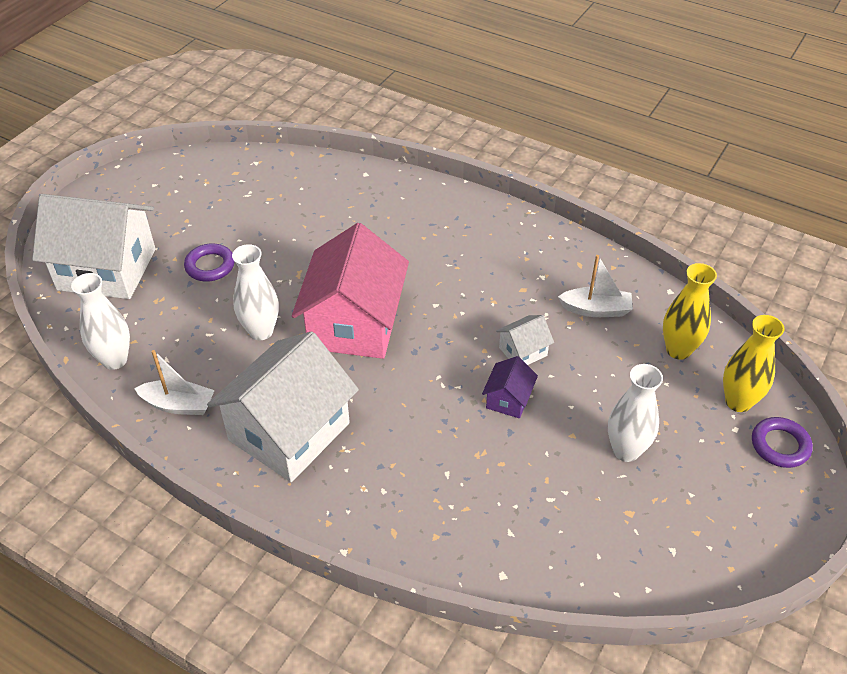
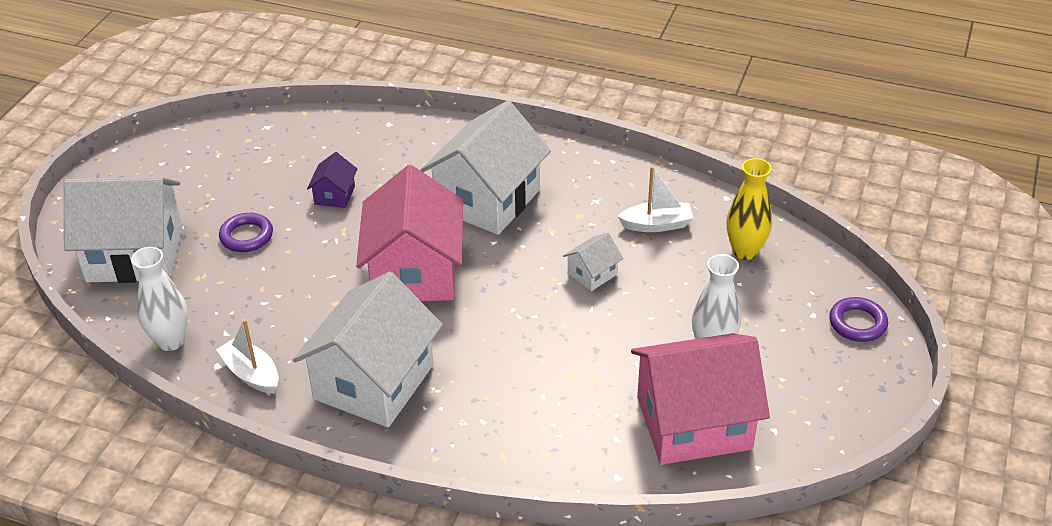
camera: 10 degrees left, 5 degrees down
(178, 405) = (251, 374): white boat -> white boat turned 135 degrees counterclockwise
(261, 331) = (318, 292): white vase -> none
(439, 261) = (487, 200): none -> white house
(508, 399) = (587, 320): purple house -> purple house (334, 195)
(591, 528) = (694, 423): none -> pink house
(738, 402) = (811, 290): yellow vase -> none

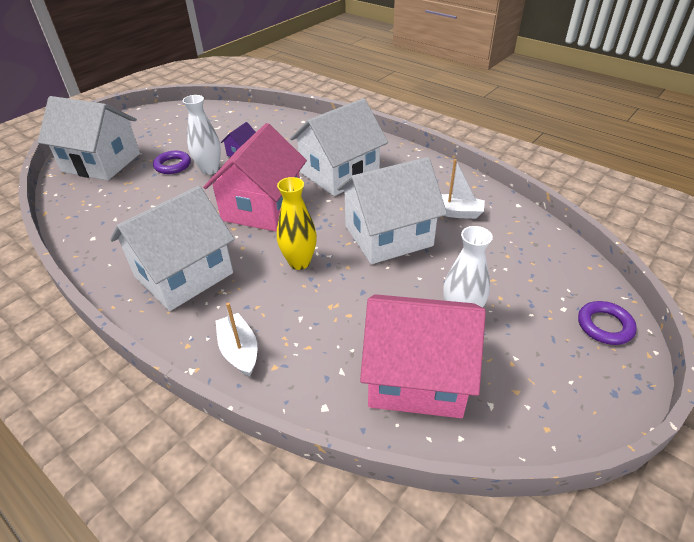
camera: 20 degrees right, 0 degrees up
(170, 341) = (78, 216): white vase -> white vase (210, 170)
(251, 374) = (109, 249): white boat -> white boat (239, 351)
(592, 274) = (388, 236): white house -> white house, size x2.31
(745, 251) = (519, 245): yellow vase -> yellow vase (299, 262)

